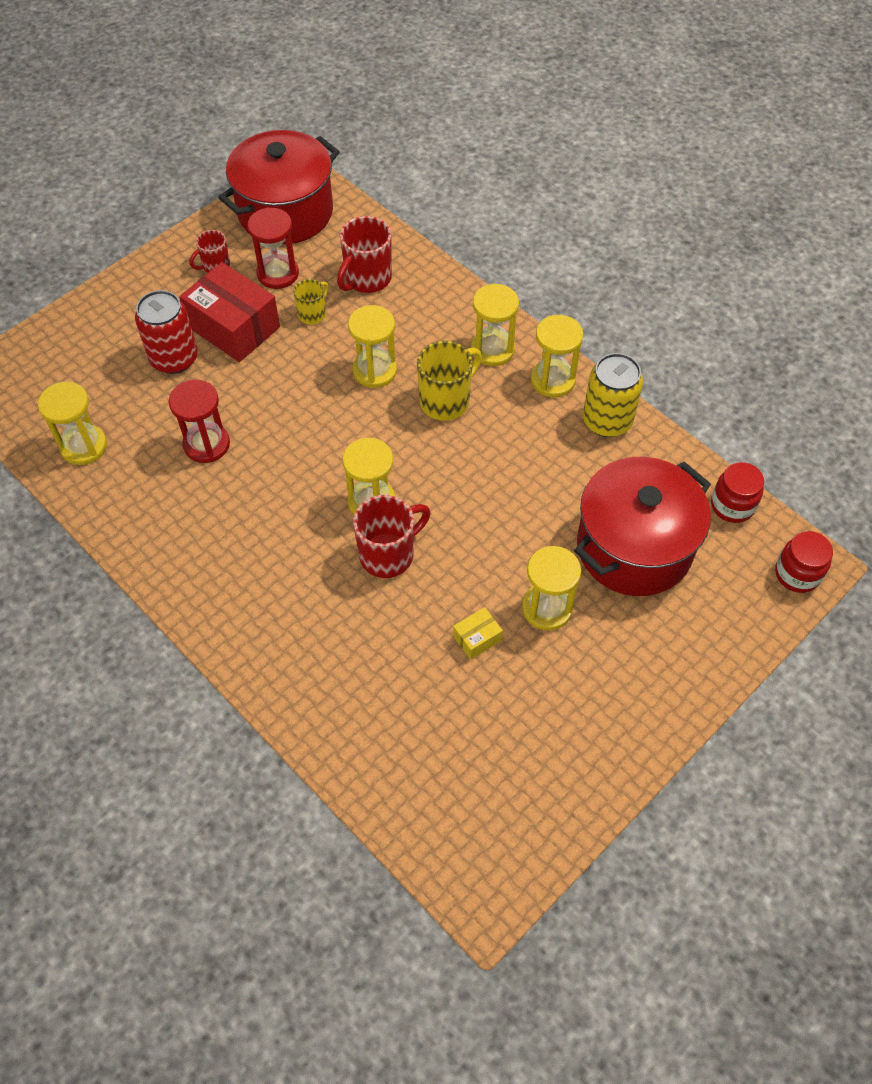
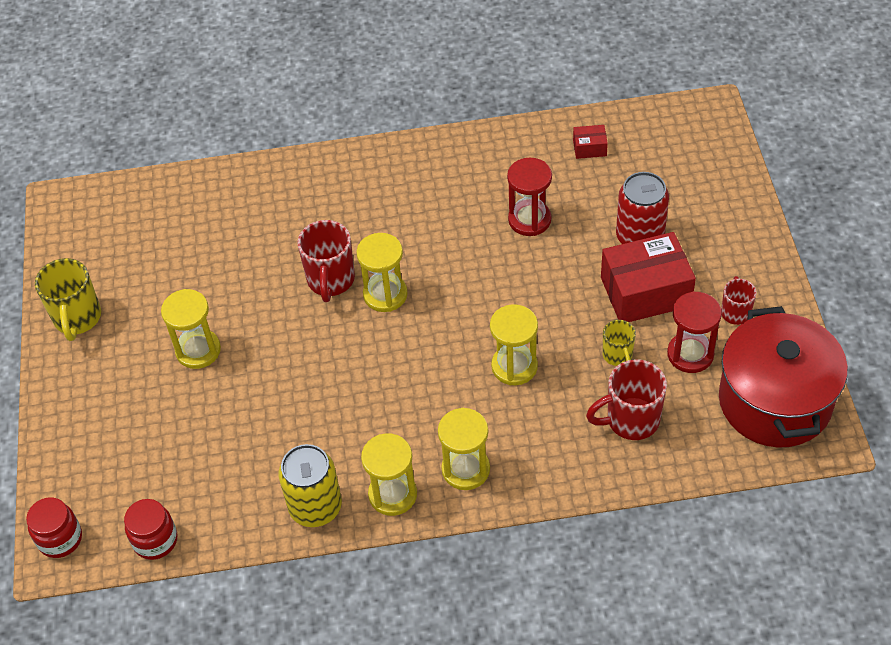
camera: 130 degrees right, 5 degrees down
(83, 446) = (589, 148): yellow hourglass -> red box
(367, 279) = (631, 420): red mug -> red mug turned 90 degrees counterclockwise
(446, 401) = (438, 399): yellow mug -> yellow mug (77, 318)
(477, 638) = (217, 295): yellow box -> none
(634, 547) = (189, 441): red pot -> none

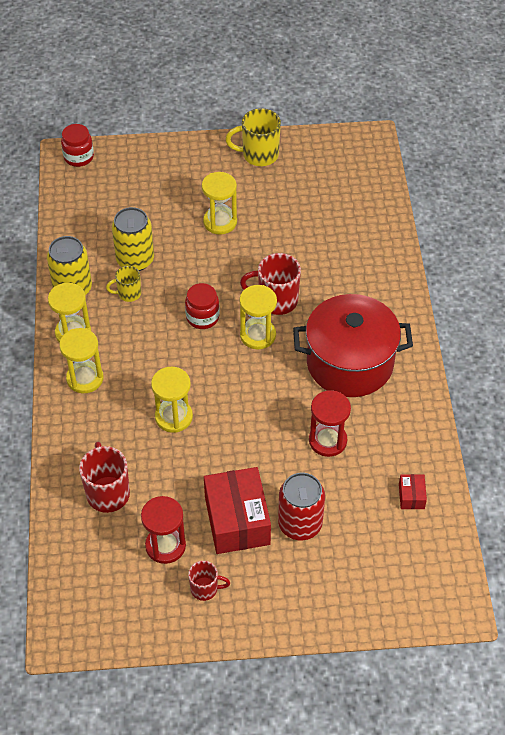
camera: 90 degrees right, 0 degrees up
(155, 540) = (66, 204): red jar -> red jar (202, 317)
(263, 439) = (135, 260): none -> yellow can
(618, 355) = (172, 491): yellow mug -> yellow mug (128, 294)
(775, 401) = (106, 604): red pot -> red pot (349, 363)

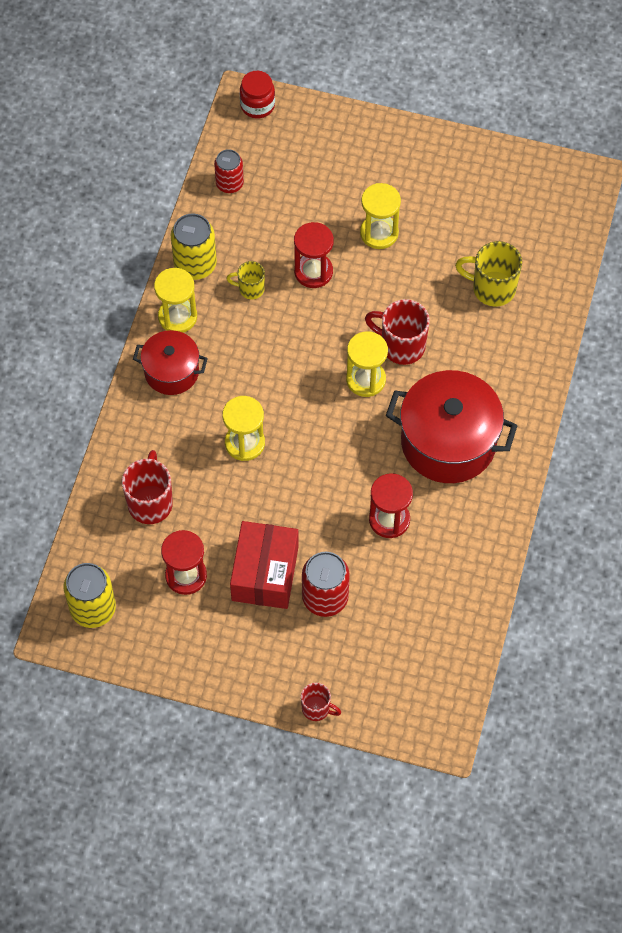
camera: 20 degrees right, 10 degrees up
(78, 220) = (229, 184): none -> red can
(85, 378) = (171, 372): yellow hourglass -> red pot
(135, 260) = (272, 251): yellow can -> yellow can (93, 609)
(177, 266) = (313, 272): none -> red hourglass
(202, 317) = (316, 341): red jar -> none
(205, 589) = (207, 632): red mug -> red mug (317, 709)
(259, 155) = (454, 162): yellow mug -> yellow mug (492, 288)
(411, 496) = (448, 606): red box -> none

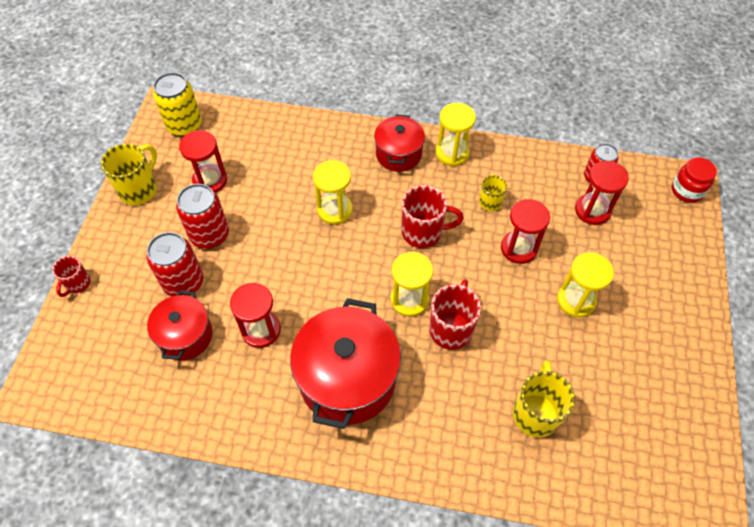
camera: 85 degrees right, 5 degrees down
(150, 502) = (276, 151): red mug -> red mug (423, 232)
(190, 654) = (139, 189): none -> yellow mug
(195, 265) = (506, 160): yellow can -> none
(265, 573) = (209, 235): red box -> red can
(273, 196) = (592, 210): none -> red hourglass
(390, 592) = (185, 336): none -> red pot

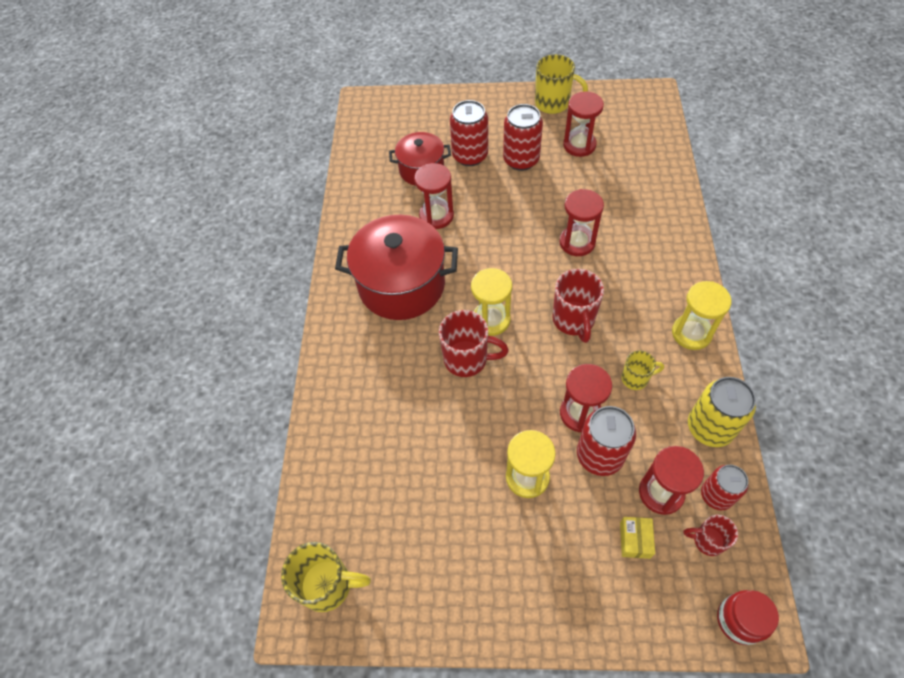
camera: 85 degrees right, 0 degrees up
(77, 284) = (453, 96): red mug -> red mug (707, 540)
(184, 125) = (635, 112): yellow can -> yellow can (709, 428)
(335, 210) = (577, 242): yellow hourglass -> red hourglass
(398, 154) = (669, 283): red pot -> none
(535, 413) = (390, 443): yellow mug -> yellow mug (328, 585)
(558, 243) = (599, 455): none -> red can
(630, 237) = (635, 540): none -> yellow box

